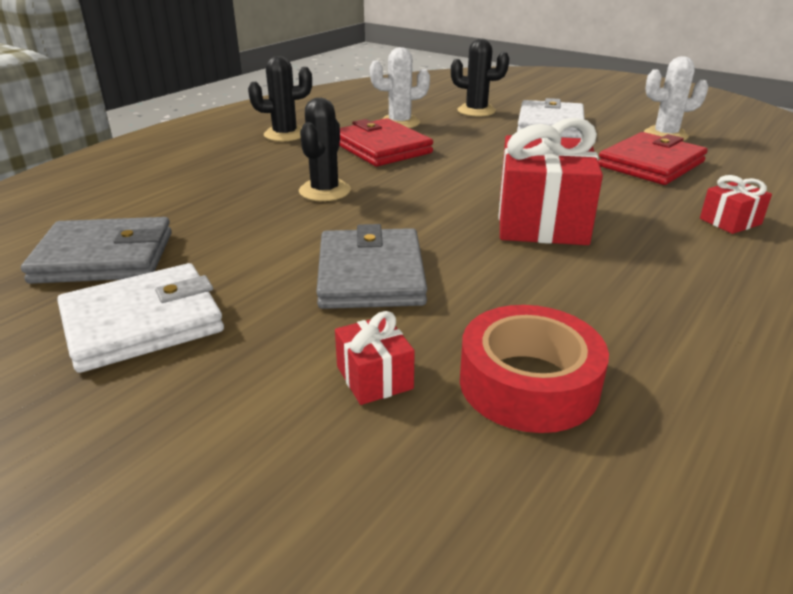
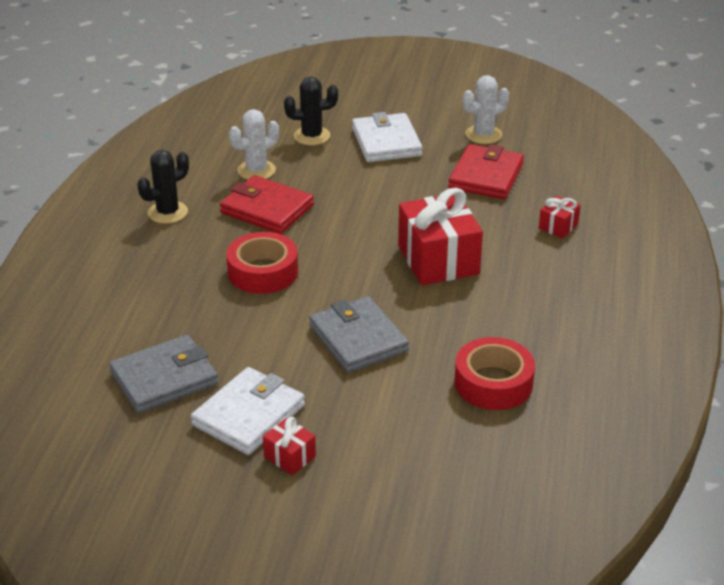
camera: 25 degrees left, 5 degrees up
(324, 191) = (263, 272): black cactus -> red tape
(374, 377) = (413, 405): red gift -> red gift (289, 457)

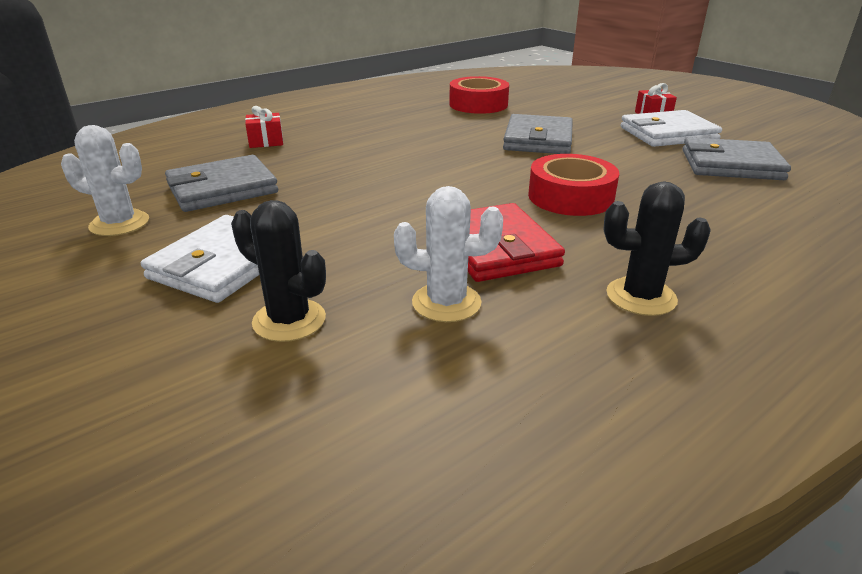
camera: 140 degrees left, 5 degrees down
(438, 260) = (398, 155): red gift -> none
(486, 176) = (222, 189): red wallet -> grey wallet

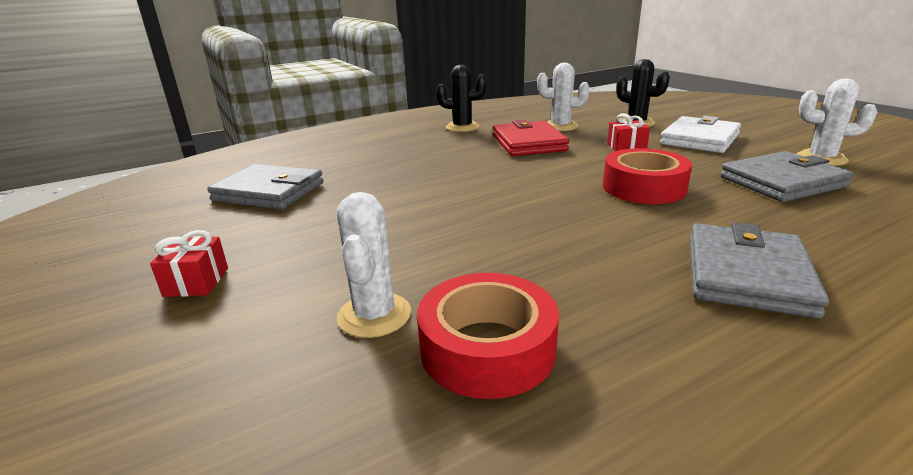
camera: 170 degrees left, 5 degrees down
(266, 142) = (836, 246): red gift -> red gift (626, 147)
(537, 110) = (374, 315): none -> white cactus
(538, 140) = (434, 234): grey wallet -> grey wallet (746, 274)
(570, 197) = (455, 168): red tape -> red tape (643, 187)
(668, 134) = (250, 237): white wallet -> none

